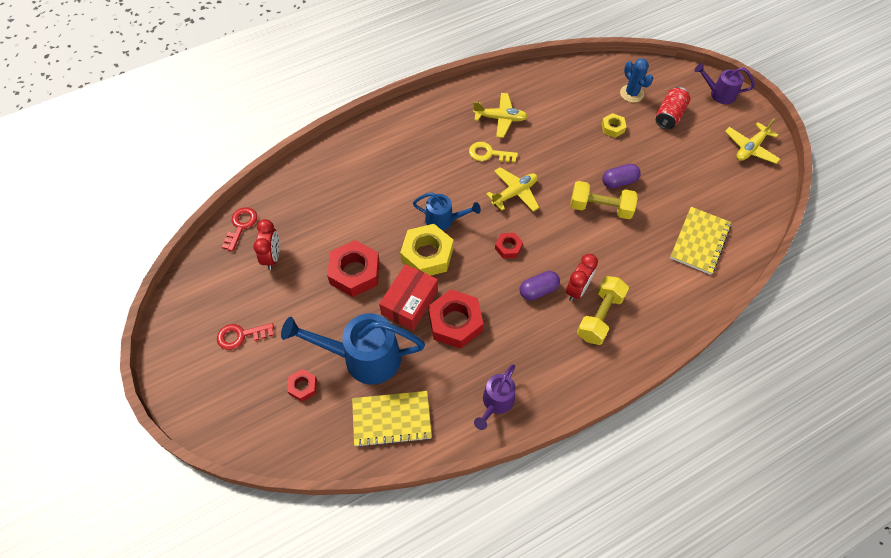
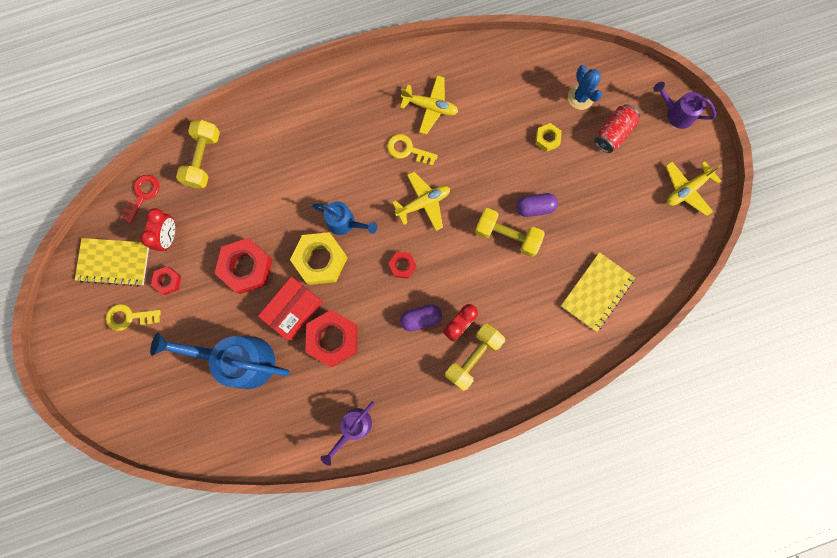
camera: 10 degrees right, 20 degrees up
(241, 336) = (129, 317): red key -> yellow key
(296, 188) = (203, 159): none -> yellow dumbbell
(303, 387) = (180, 379): red nut -> red nut (168, 281)
(391, 419) = (255, 426): yellow notebook -> yellow notebook (114, 262)

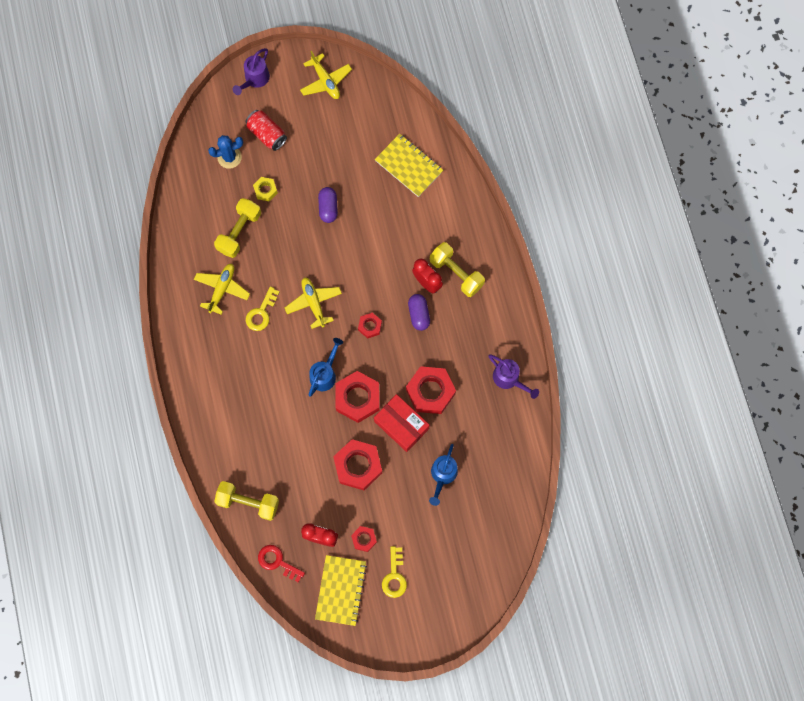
camera: 85 degrees left, 5 degrees down
(239, 360) = (442, 475): blue watering can -> blue watering can, size x0.56
(320, 260) = (357, 398): yellow nut -> red nut
(507, 235) = (351, 234): yellow dumbbell -> yellow dumbbell (239, 232)

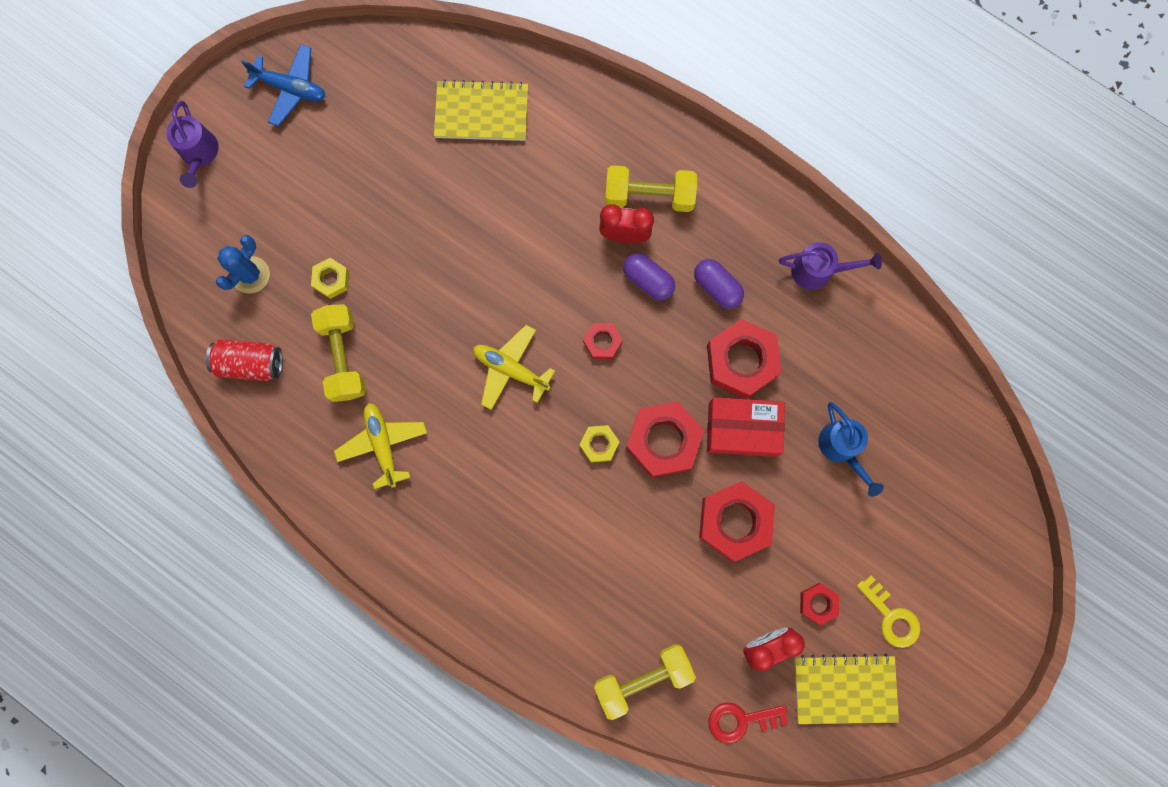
camera: 40 degrees left, 5 degrees up
(261, 313) = (457, 433): yellow key -> none
(267, 134) = (273, 210): red can -> red can (250, 363)
(325, 81) = (290, 88): yellow plane -> blue plane
(325, 374) = (599, 444): blue watering can -> yellow nut
(328, 208) = (428, 240): purple capsule -> purple capsule (717, 287)
(341, 590) = (844, 688): yellow notebook -> yellow notebook turned 60 degrees counterclockwise

